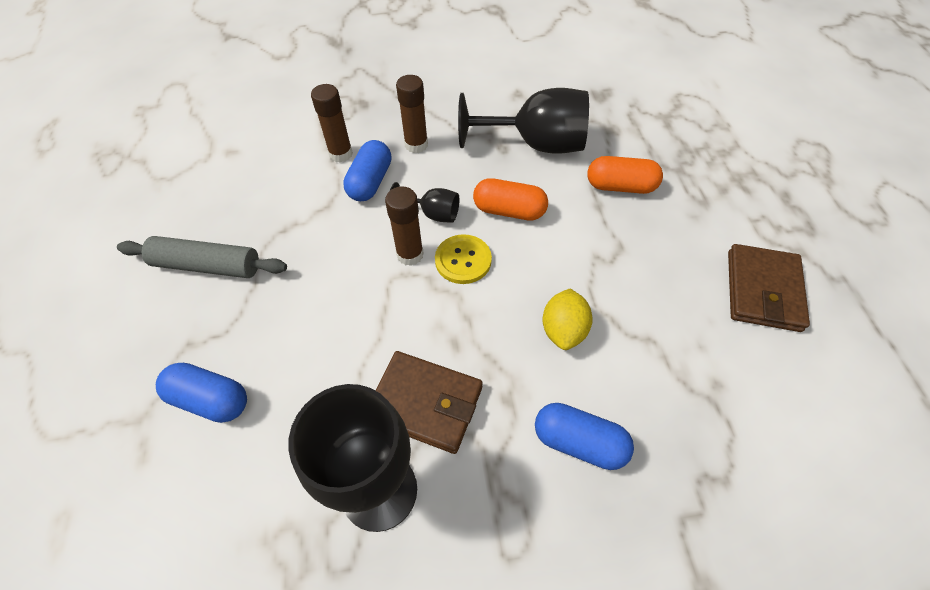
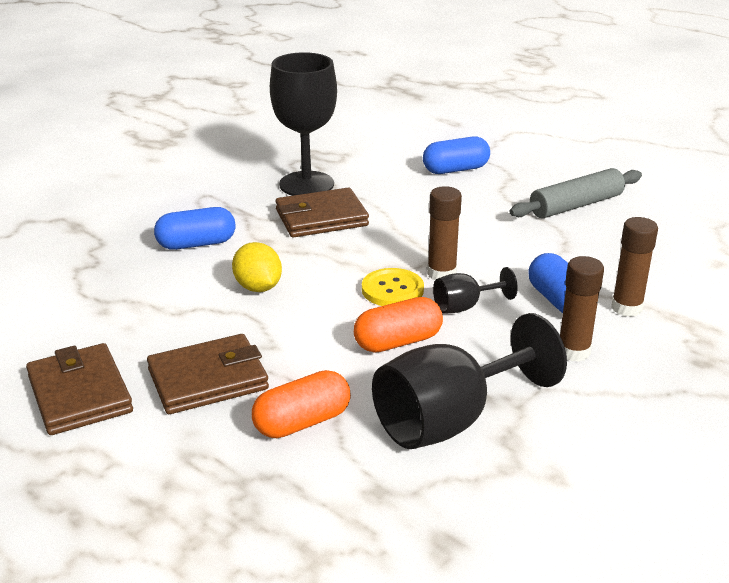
camera: 140 degrees right, 25 degrees down
(661, 252) = (208, 379): none -> brown wallet

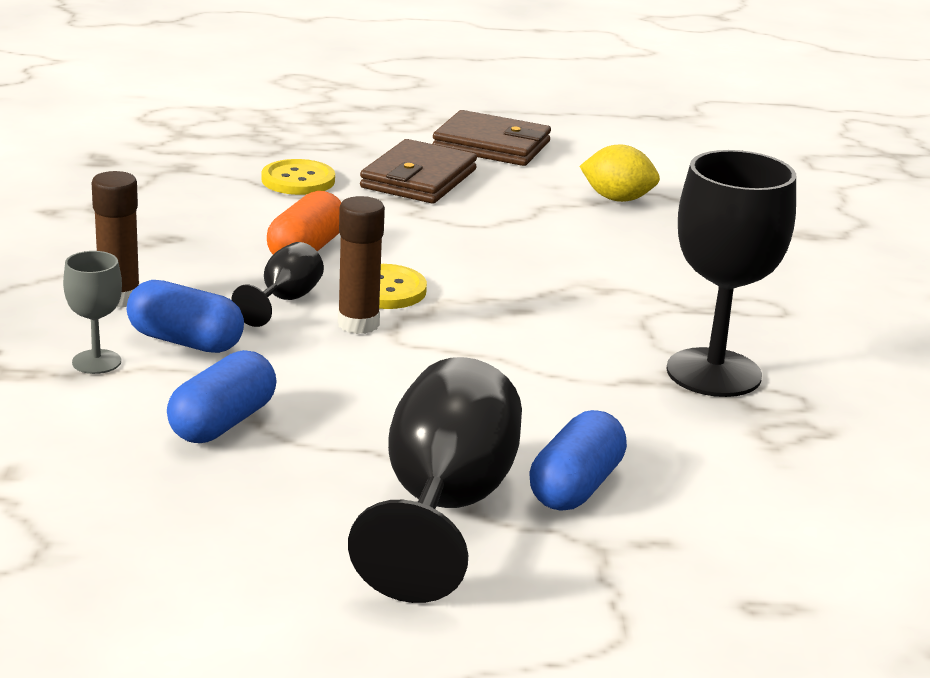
camera: 135 degrees right, 5 degrees down
(196, 244) = (661, 261): blue capsule -> blue capsule (222, 423)
(258, 287) = (517, 247): yellow lemon -> yellow lemon (617, 199)
(302, 422) = (298, 180): orange capsule -> yellow button
(321, 218) = (603, 336): brown wallet -> none
(449, 420) = (180, 215): black goblet -> black goblet (443, 508)
(576, 205) = (308, 494): grey rolling pin -> none
(626, 308) = (96, 362): brown glue stick -> grey goblet

